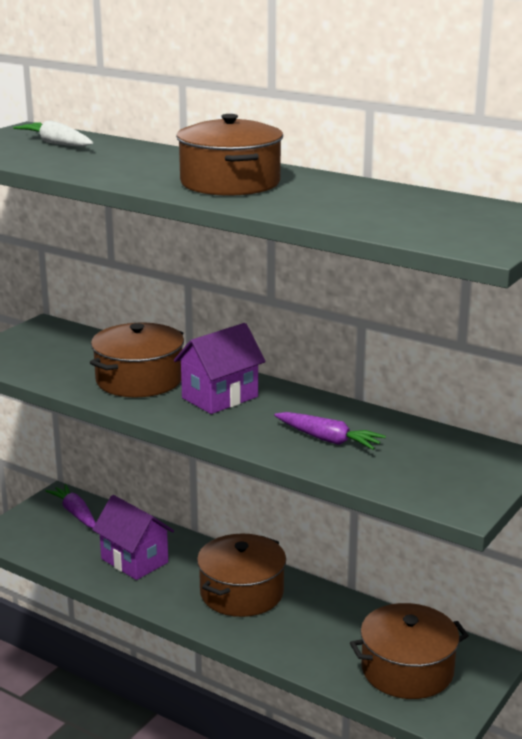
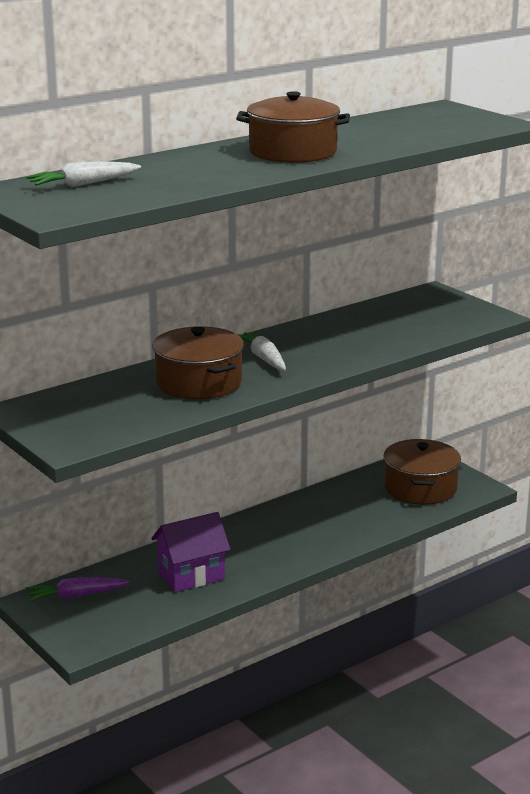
camera: 70 degrees left, 0 degrees up
(220, 397) = (264, 358): purple house -> white carrot
(241, 592) = (279, 533): brown pot -> none
(328, 439) = (369, 335): purple carrot -> none

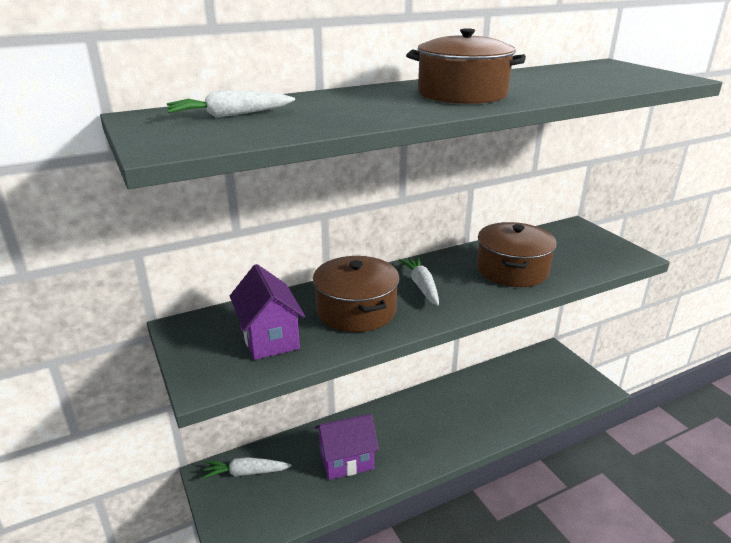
camera: 10 degrees right, 5 degrees up
(76, 596) = (246, 473): purple carrot -> white carrot
(116, 410) = (269, 338): none -> purple house
(420, 488) = (548, 383): brown pot -> brown pot (512, 270)

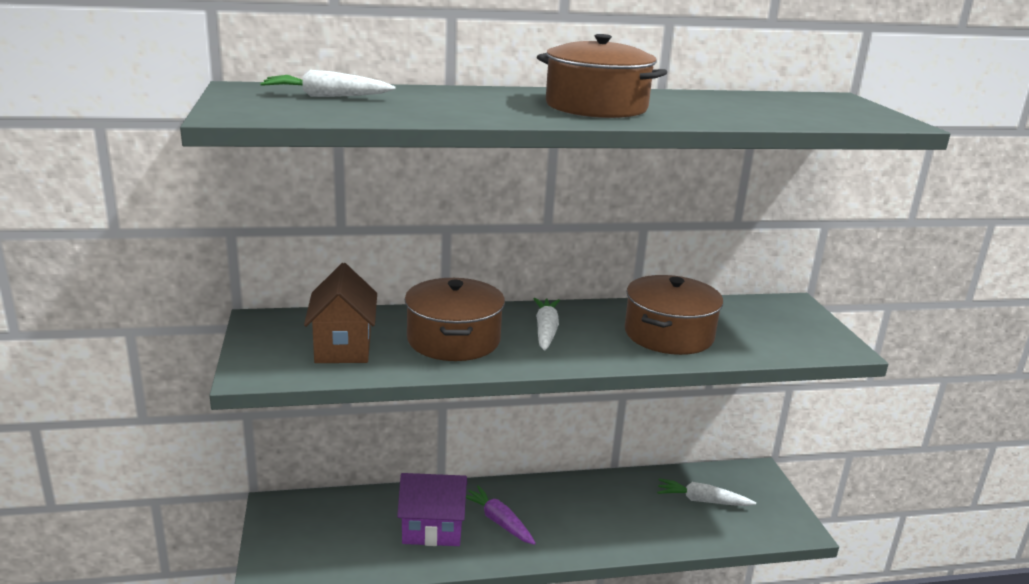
camera: 15 degrees right, 5 degrees down
(246, 473) = (315, 514): white carrot -> white carrot (702, 501)
(269, 338) = (343, 347): purple house -> brown house
(393, 439) = (499, 522): none -> purple carrot

